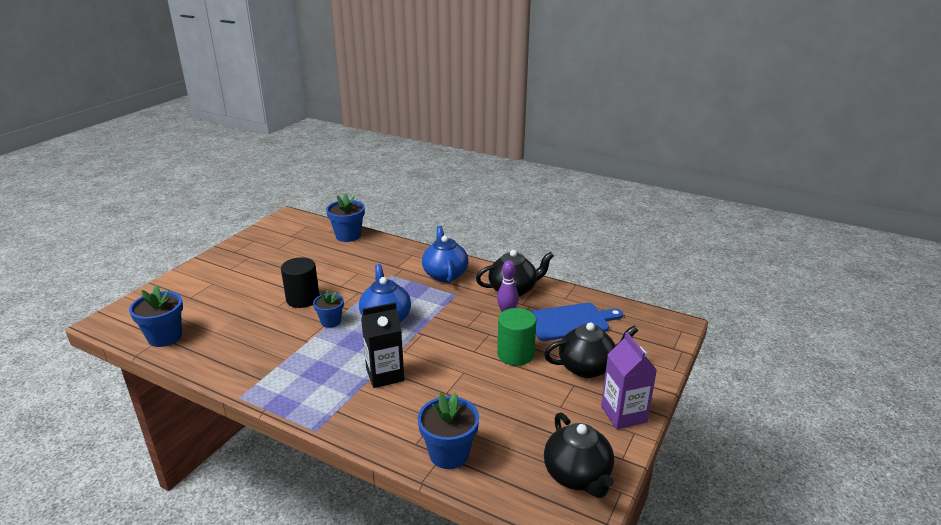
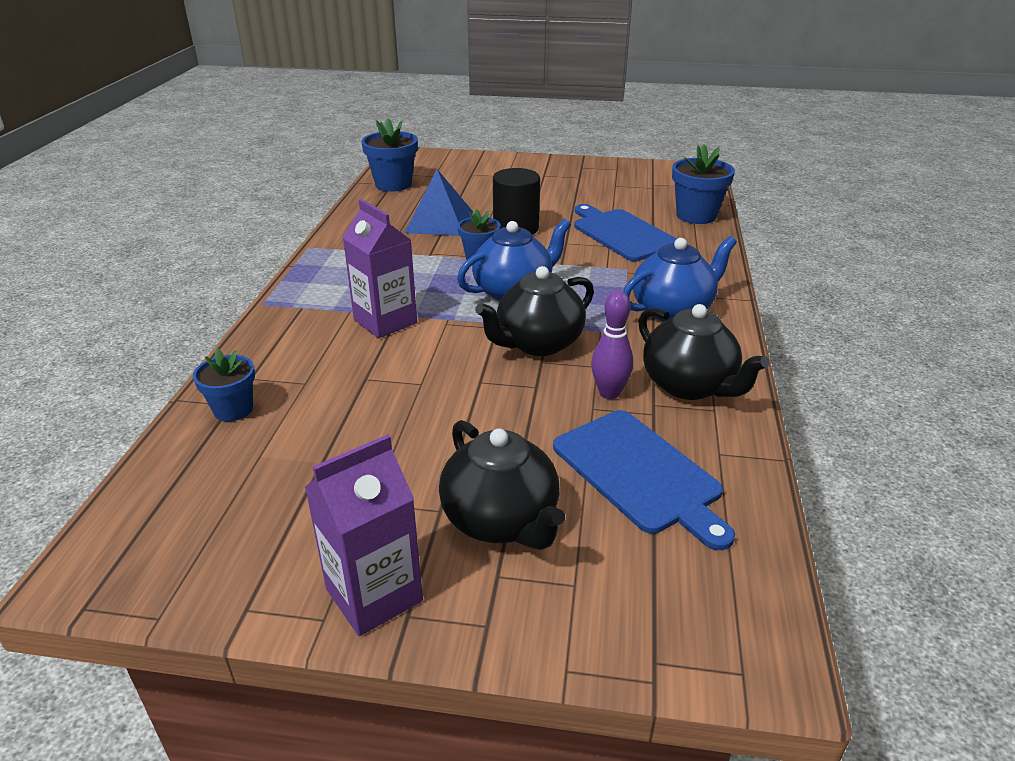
camera: 70 degrees right, 5 degrees up
(260, 327) = (439, 222): none -> blue pyramid
(347, 264) = (622, 234): none -> blue cutting board
(385, 375) = (385, 321): black carton -> purple carton
(449, 454) = (233, 409): blue flower pot -> blue flower pot, size x0.64
(515, 354) = (494, 425): green cylinder -> none
(577, 476) = (195, 553): black teapot -> black teapot (538, 343)

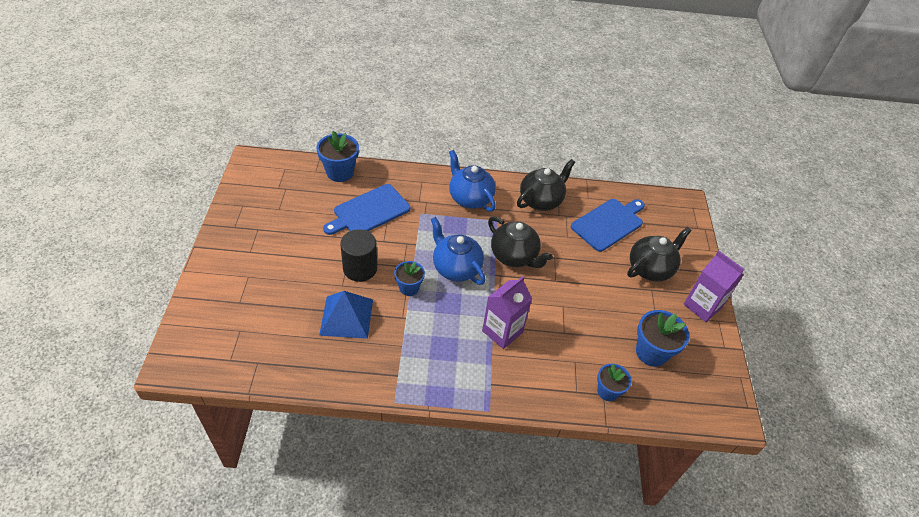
camera: 100 degrees left, 15 degrees up
(393, 184) = (259, 360): blue flower pot -> blue flower pot (651, 352)
(609, 393) = (554, 229): purple bowling pin -> none

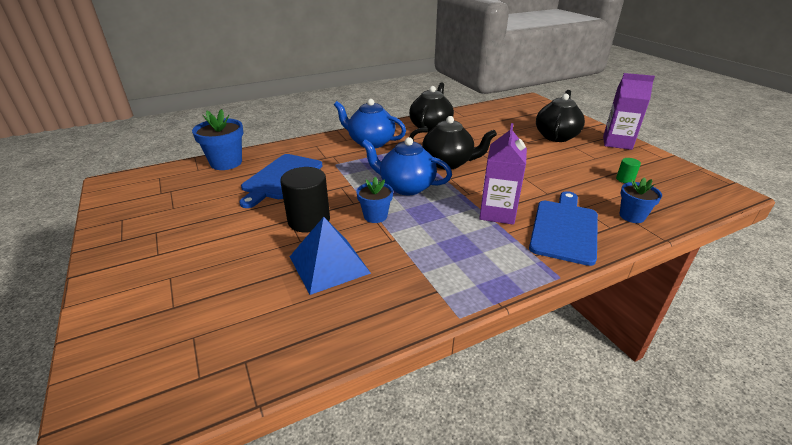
camera: 25 degrees left, 15 degrees down
(609, 223) = (496, 123): blue cutting board -> blue cutting board (564, 229)
(651, 352) = (625, 179): blue flower pot -> green cylinder

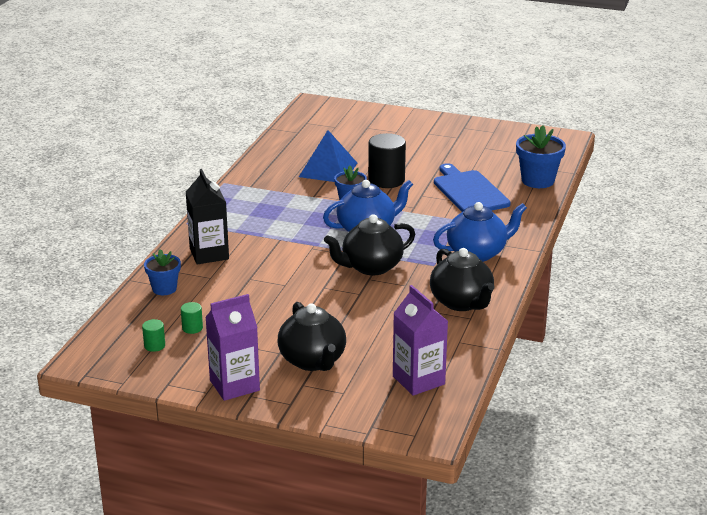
camera: 135 degrees right, 5 degrees down
(497, 213) = (270, 243): purple carton -> purple carton (418, 380)
(564, 229) = (209, 254): blue cutting board -> black carton
(663, 180) = (154, 346): none -> green cylinder

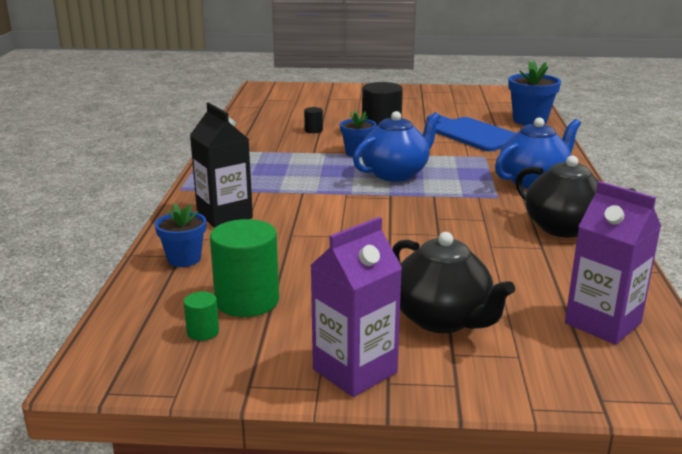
camera: 15 degrees left, 5 degrees down
(192, 328) = (247, 301): green cylinder -> green cylinder, size x2.14
(328, 169) = (313, 130): blue pyramid -> black cylinder
(371, 267) = (429, 206): black teapot -> none

